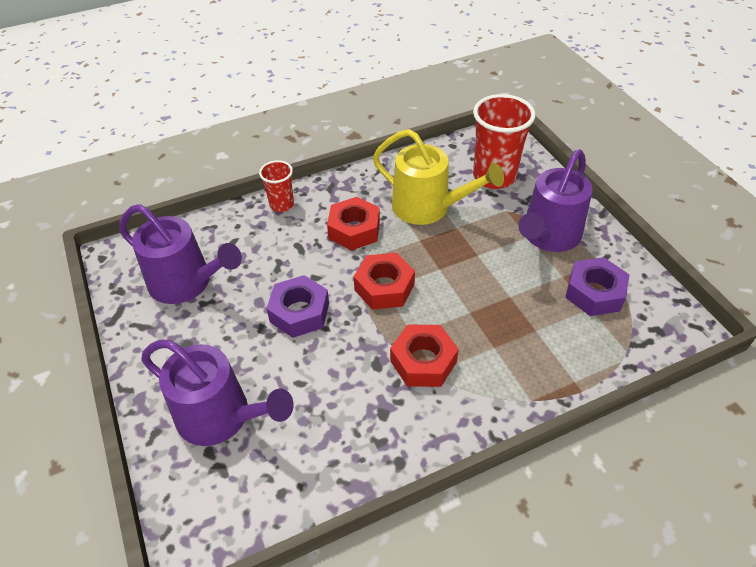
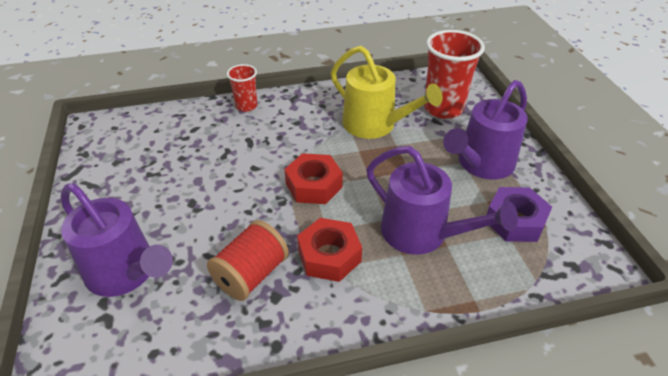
camera: 10 degrees right, 5 degrees down
(187, 283) = (142, 156): purple watering can -> purple watering can (422, 234)
(299, 312) = (230, 195): purple nut -> none
(351, 395) = (251, 275): none -> red spool
(354, 230) = (302, 134): red nut -> none

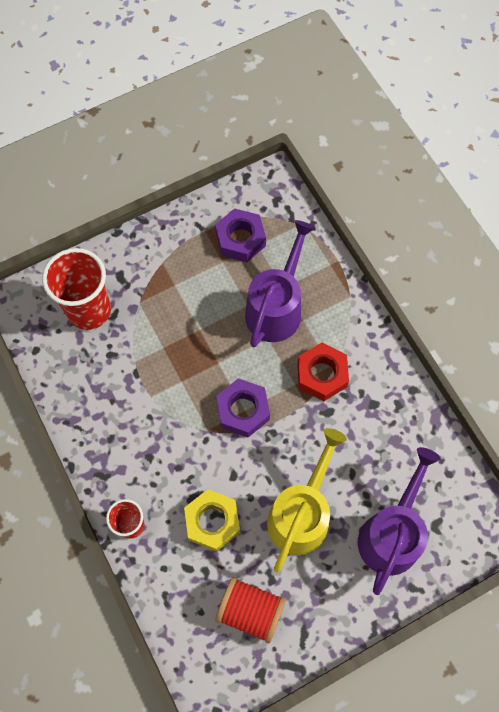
camera: 105 degrees left, 25 degrees up
(222, 148) = (212, 522): none -> yellow nut
(251, 275) = (360, 430): red spool -> red spool (250, 611)
(313, 185) = (243, 410): red nut -> purple nut
(375, 125) = (135, 373): yellow watering can -> yellow watering can (301, 514)
(481, 164) = (174, 268): purple watering can -> none

